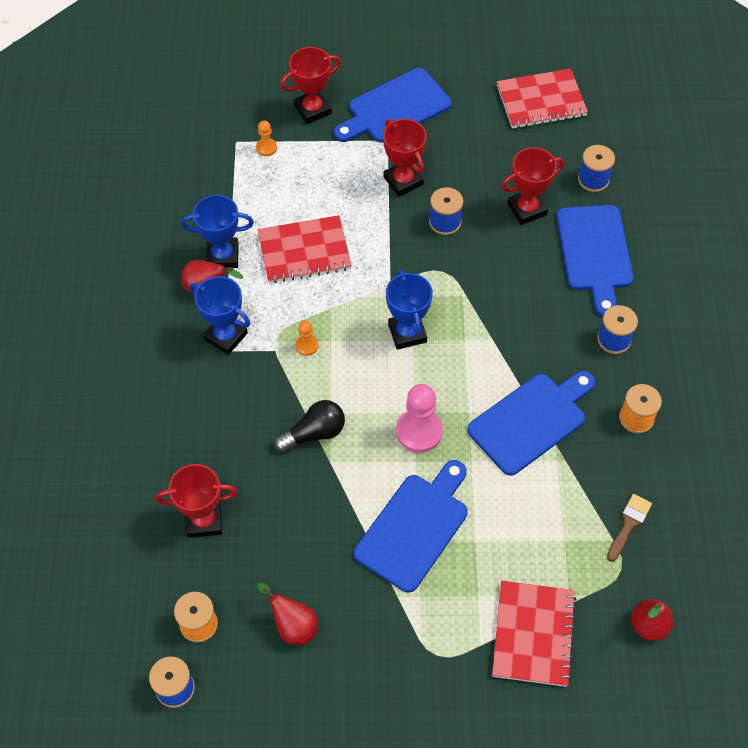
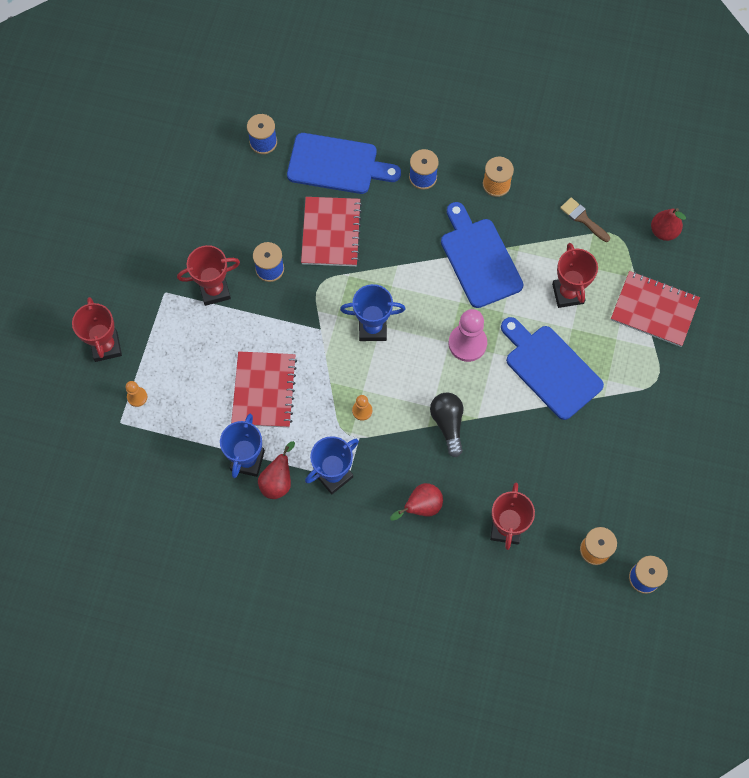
camera: 75 degrees left, 10 degrees up
(293, 626) = (611, 478): red pear -> red pear (421, 507)
(395, 108) = (130, 276): blue cutting board -> none
(527, 209) = (277, 202): red trophy -> red trophy (568, 293)
(541, 101) = (165, 156): red notebook -> red notebook (331, 233)

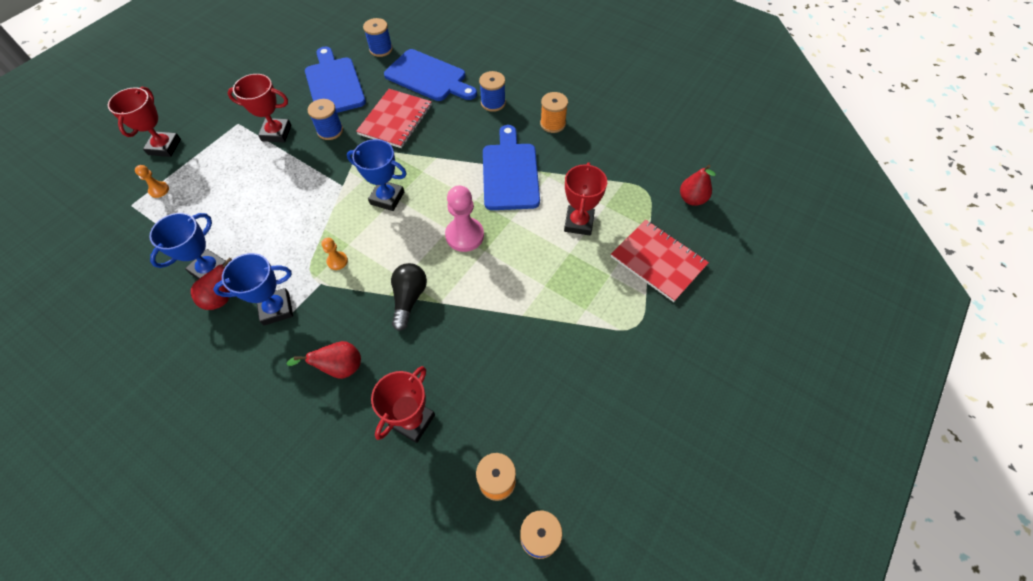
camera: 20 degrees right, 10 degrees down
(264, 390) = (264, 218): red notebook -> none
(550, 369) = (532, 281): blue cutting board -> blue cutting board (334, 84)
(583, 218) = (619, 168): brown brush -> none

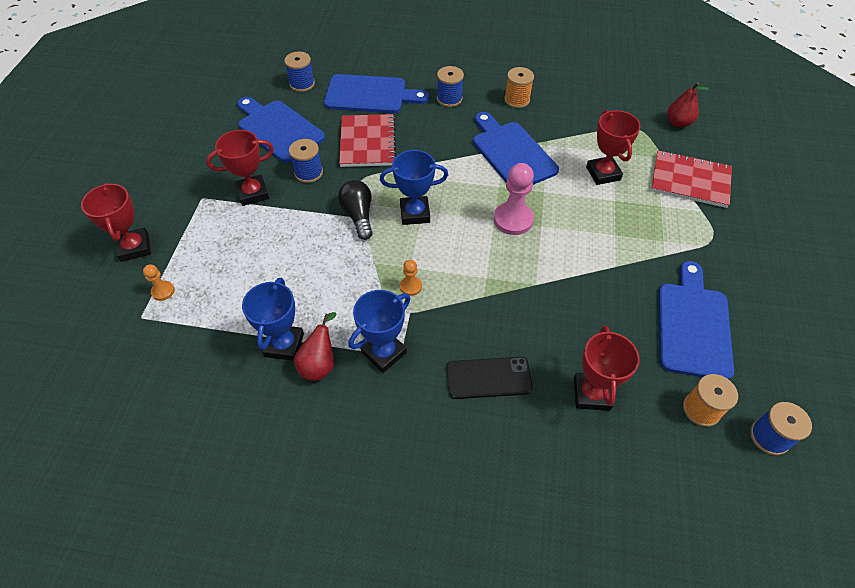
camera: 25 degrees left, 5 degrees down
(340, 367) = (488, 378): red pear -> black phone
(409, 298) = (505, 292): black light bulb -> black light bulb (358, 215)
(551, 401) = (693, 325): none -> blue cutting board

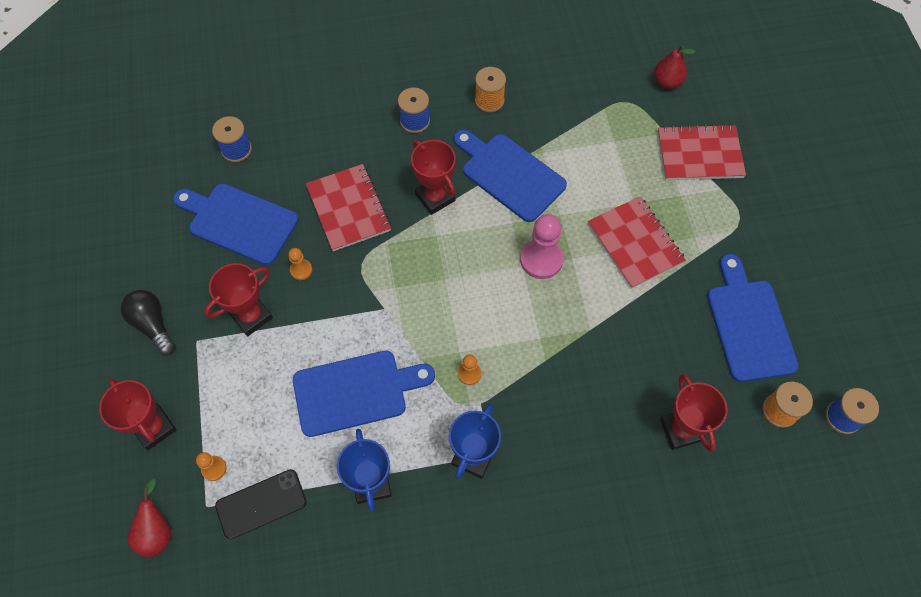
camera: 20 degrees left, 10 degrees up
(308, 173) = (301, 270): blue spool -> orange pawn
(320, 364) = (416, 491): red pear -> red pear (157, 531)
(358, 215) = (380, 307): black light bulb -> black light bulb (153, 324)
(370, 95) = (323, 142): blue cutting board -> blue cutting board (355, 392)
(415, 213) = (438, 285): blue trophy -> none
(488, 378) = (583, 447): black phone -> black phone (261, 504)
(603, 173) = (612, 172): red trophy -> red trophy (435, 197)
(604, 230) = (635, 243): none -> red notebook

